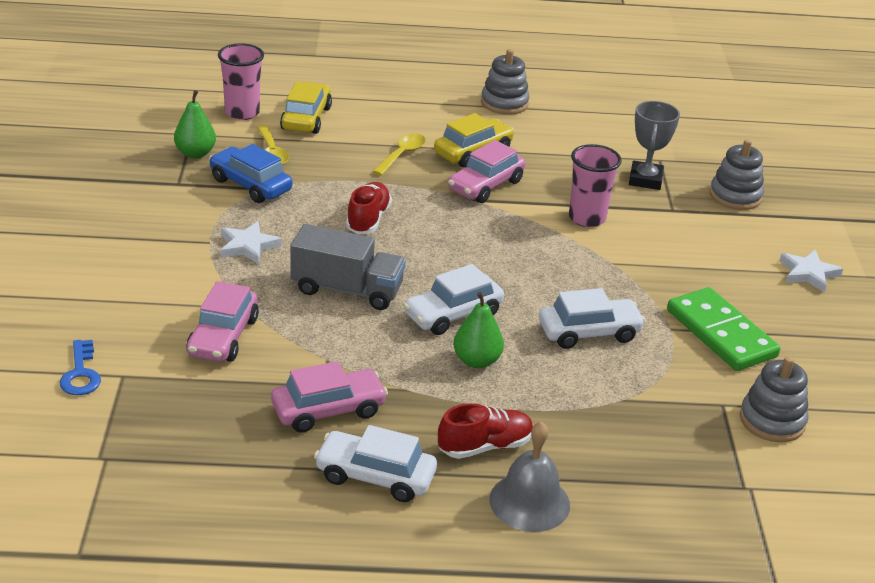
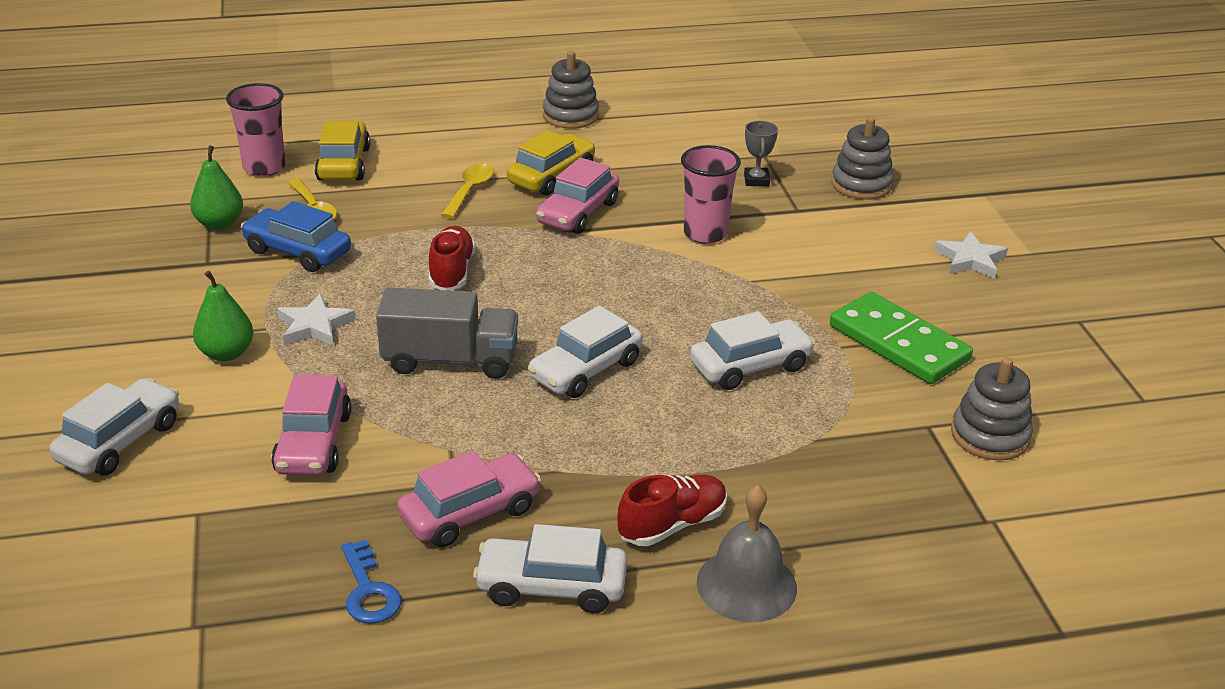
camera: 10 degrees left, 0 degrees up
(78, 312) = (120, 441): none -> white car
(81, 373) = (142, 520): blue key -> blue key (368, 590)
(476, 361) = (630, 421): green pear -> green pear (226, 353)
(645, 180) = (756, 180): grey trophy -> grey trophy, size x0.65

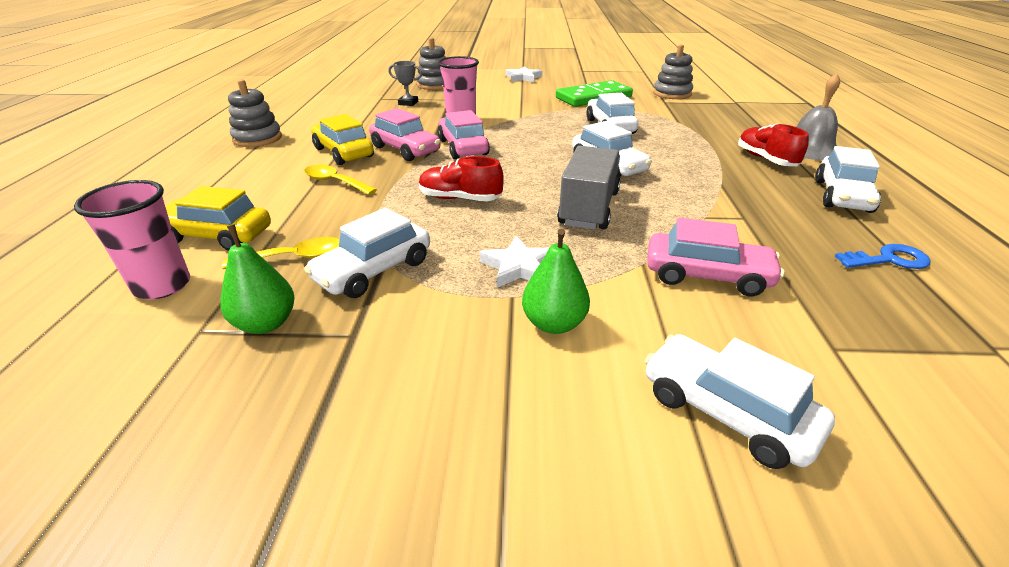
camera: 75 degrees left, 0 degrees up
(297, 252) = (374, 271): blue car -> white car
(470, 513) = (778, 215): pink car -> pink car (463, 147)

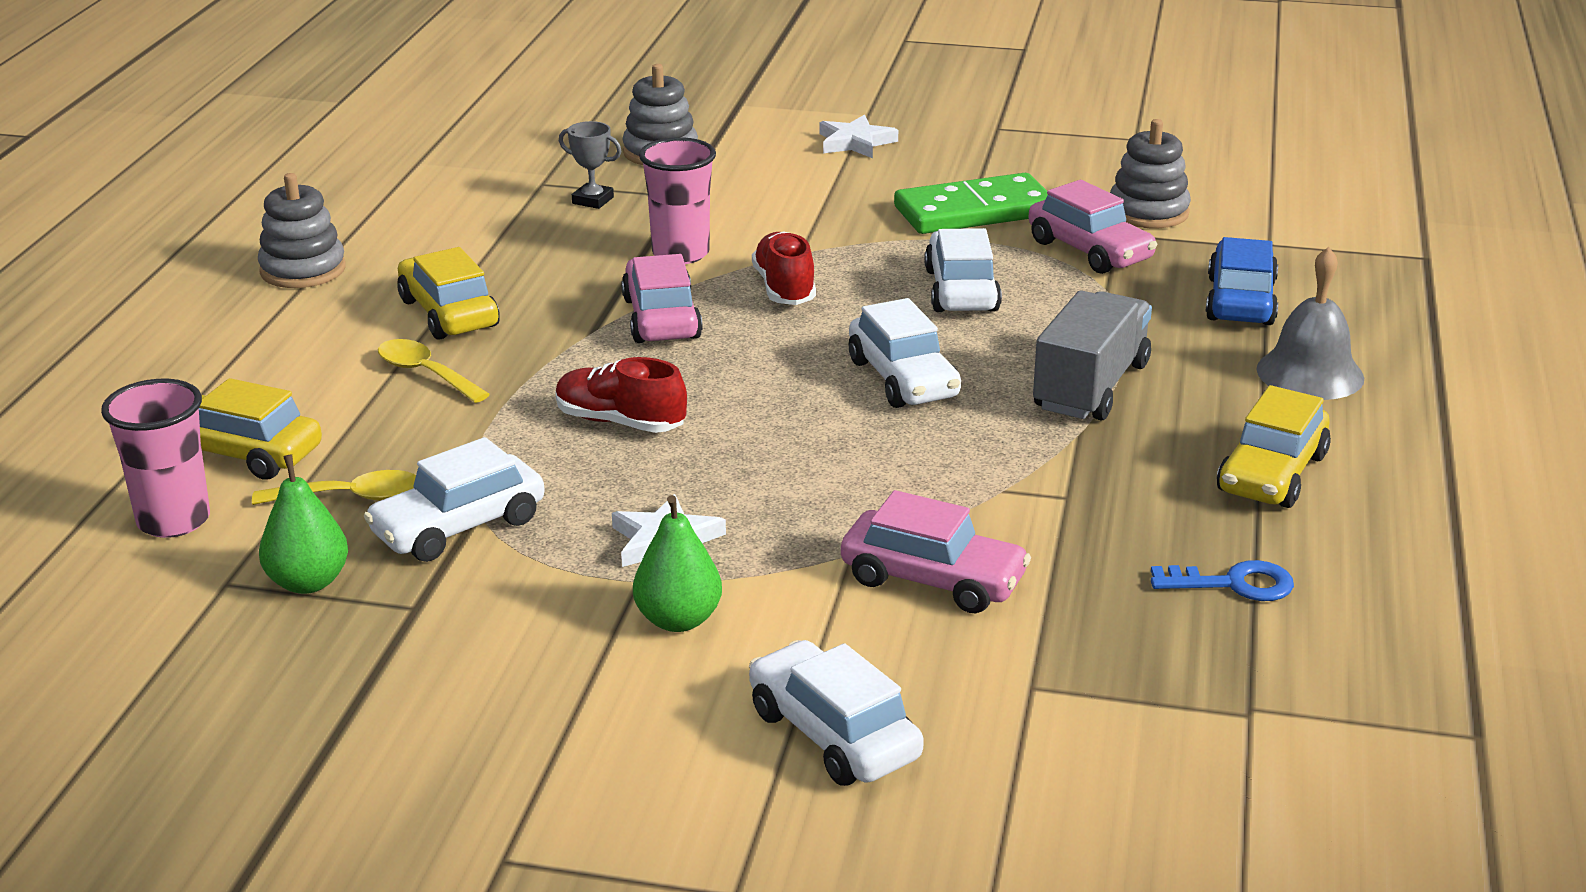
camera: 10 degrees right, 5 degrees down
(405, 149) = (558, 315): pink car -> pink car (1090, 251)
(589, 208) = (821, 458): grey truck -> grey truck (1091, 387)
(745, 122) = (1240, 301): none -> blue car
(765, 159) = (1203, 389): red shoe -> red shoe (784, 288)
(842, 196) = (1272, 474): white car -> yellow car

